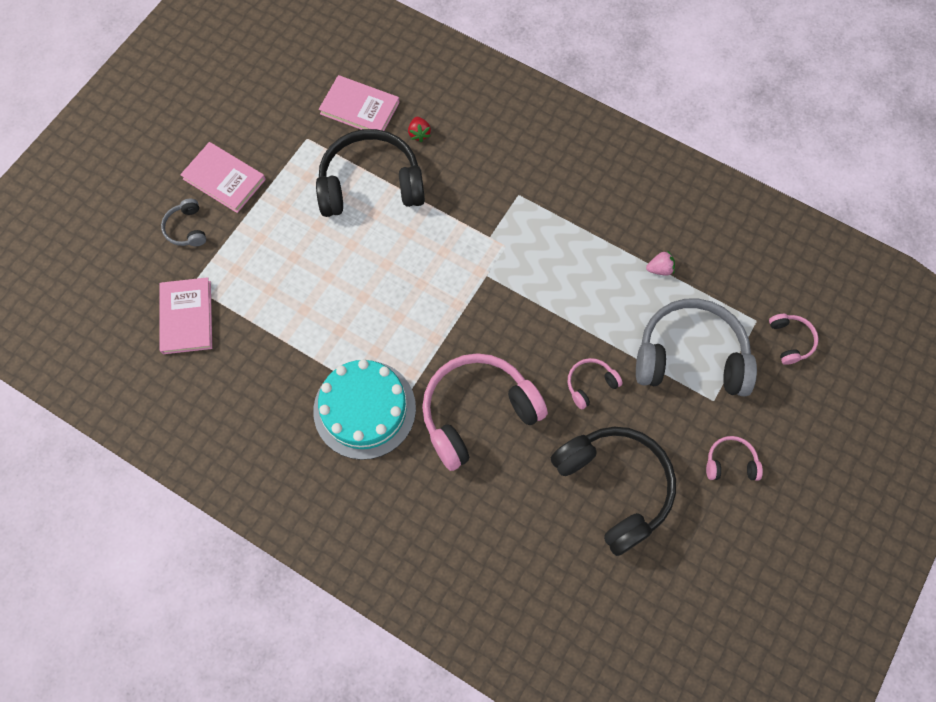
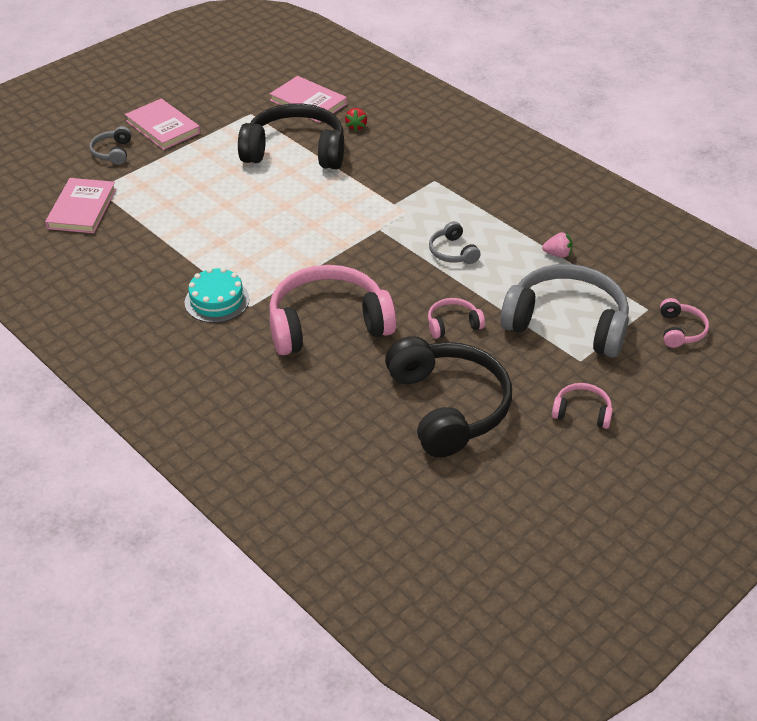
camera: 15 degrees right, 25 degrees down
(364, 409) = (217, 300): turquoise cake -> turquoise cake, size x0.61
(563, 289) = (452, 252): none -> grey headphones

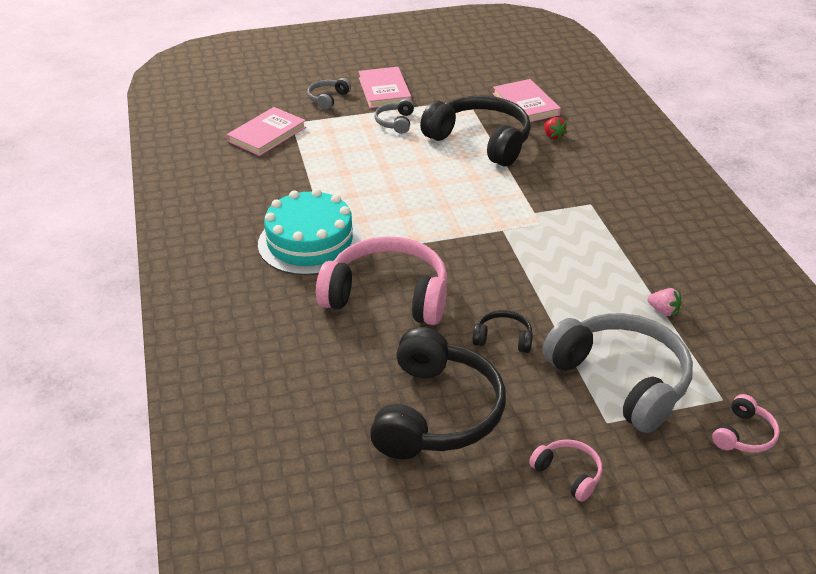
camera: 30 degrees right, 5 degrees down
(217, 300) = (310, 242): turquoise cake -> turquoise cake, size x1.65
(356, 126) = (553, 136): red strawberry -> red strawberry turned 60 degrees counterclockwise
(452, 252) = (556, 273): grey headphones -> grey headphones (395, 122)
(453, 324) = (503, 339): pink headphones -> black headphones

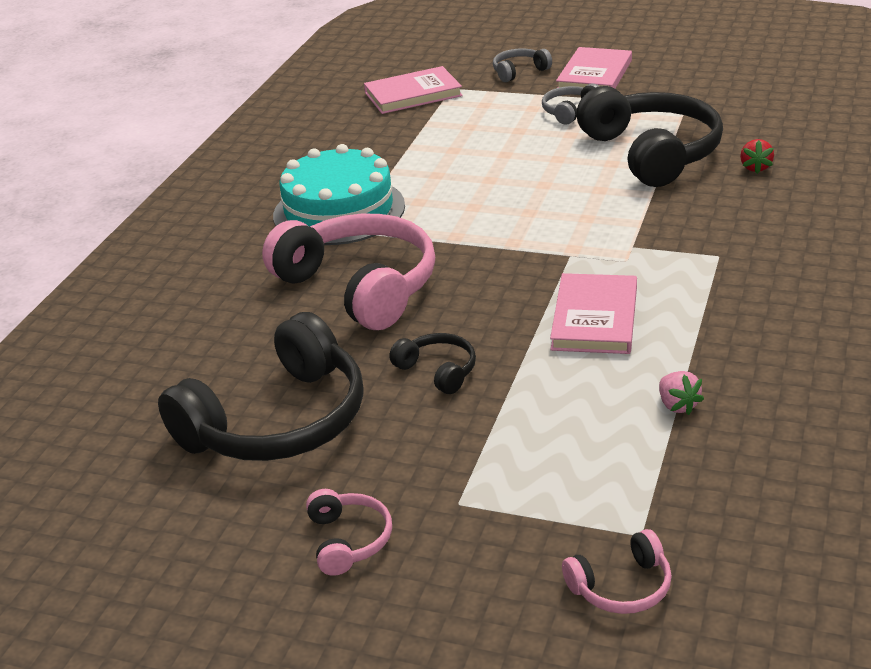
camera: 35 degrees right, 5 degrees down
(525, 104) = (759, 124): pink book -> pink book (595, 318)
(621, 380) = (529, 464): grey headphones -> none

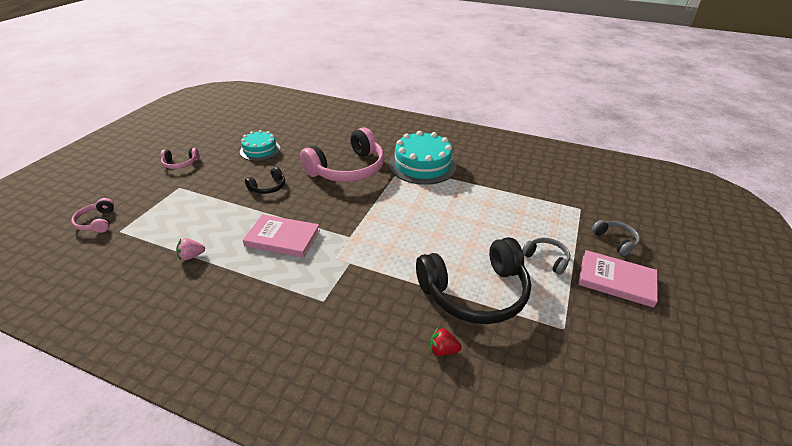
camera: 90 degrees right, 5 degrees up
(278, 421) = (260, 150): black headphones -> turquoise cake
(413, 94) = (568, 193): pink book -> none

